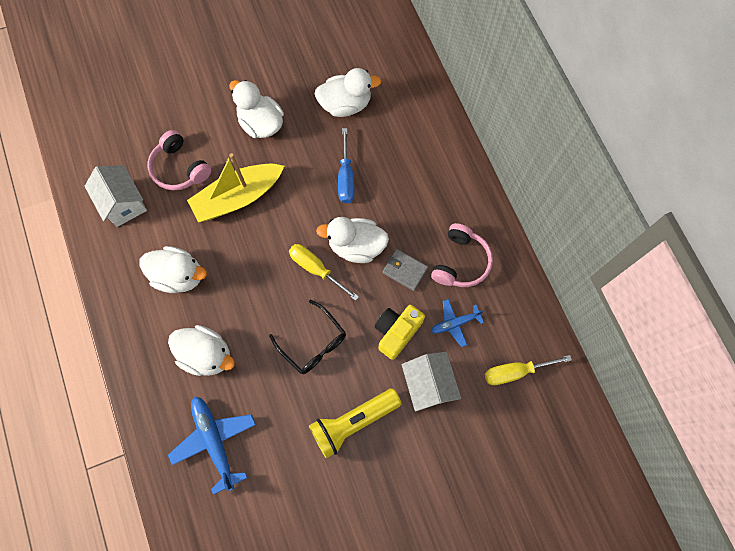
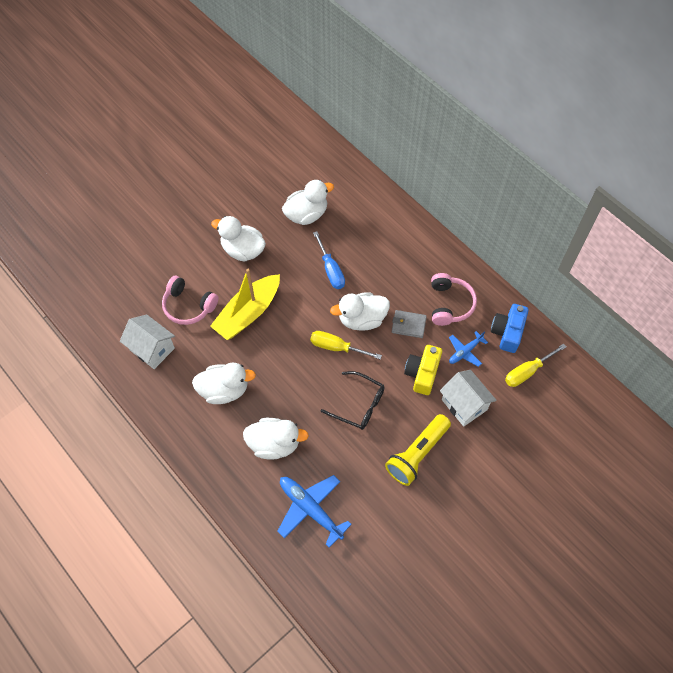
camera: 20 degrees left, 10 degrees down
(512, 317) = (507, 332): none -> blue camera

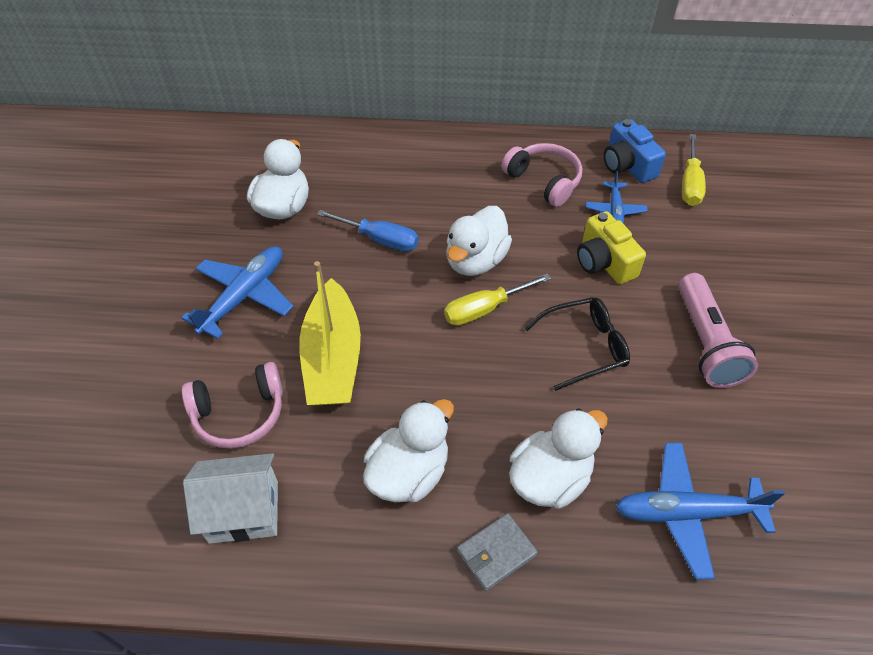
camera: 45 degrees left, 10 degrees down
(243, 250) = (244, 296): white duck -> blue plane
(408, 325) = (530, 229): grey wallet -> grey wallet (496, 553)
(417, 454) = (706, 342): yellow flashlight -> pink flashlight
(464, 404) = (680, 257): white house -> none

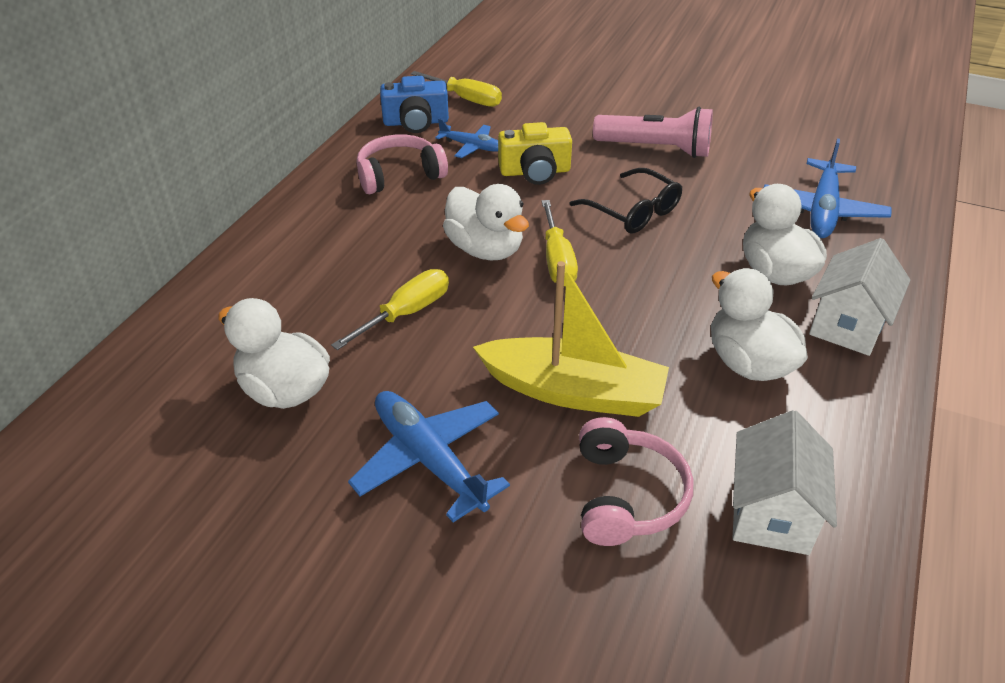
camera: 70 degrees left, 10 degrees down
(379, 239) = (406, 313): blue screwdriver -> yellow screwdriver
(496, 553) = (847, 325): grey wallet -> white house
(585, 347) = (633, 212): black glasses -> black glasses turned 135 degrees clockwise

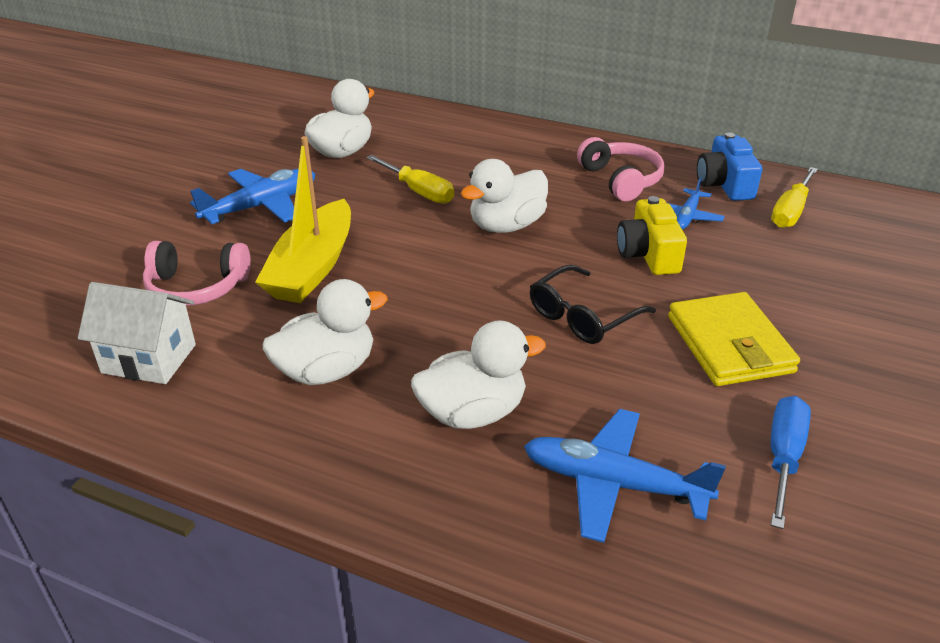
camera: 90 degrees right, 5 degrees down
(557, 260) = (492, 264): yellow screwdriver -> none
(656, 148) = (729, 344): pink flashlight -> yellow wallet
(770, 144) = (783, 458): none -> blue screwdriver
(847, 325) = (373, 458): white house -> none

